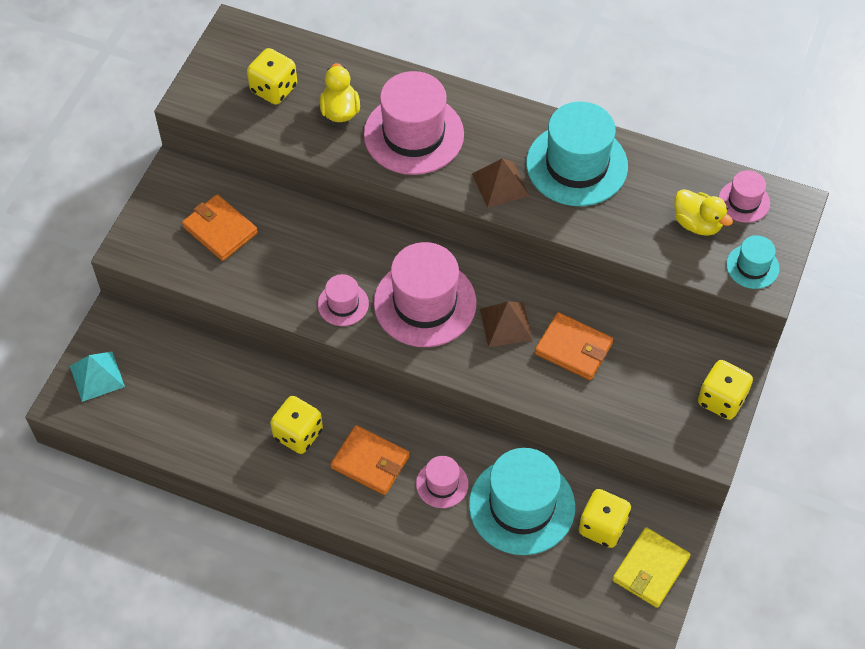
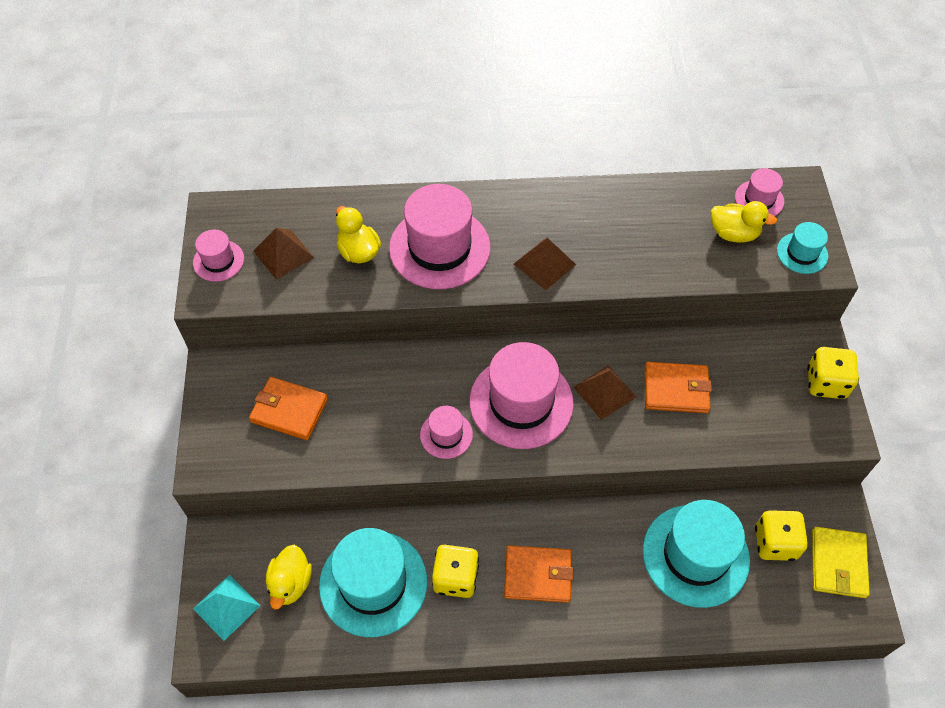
camera: 25 degrees left, 0 degrees up
(158, 379) = (290, 583): none -> yellow duck
(274, 89) = (283, 254): yellow dice -> brown pyramid
(442, 484) = (614, 567): pink hat -> pink hat (218, 261)
(576, 165) = (601, 221): turquoise hat -> turquoise hat (373, 583)

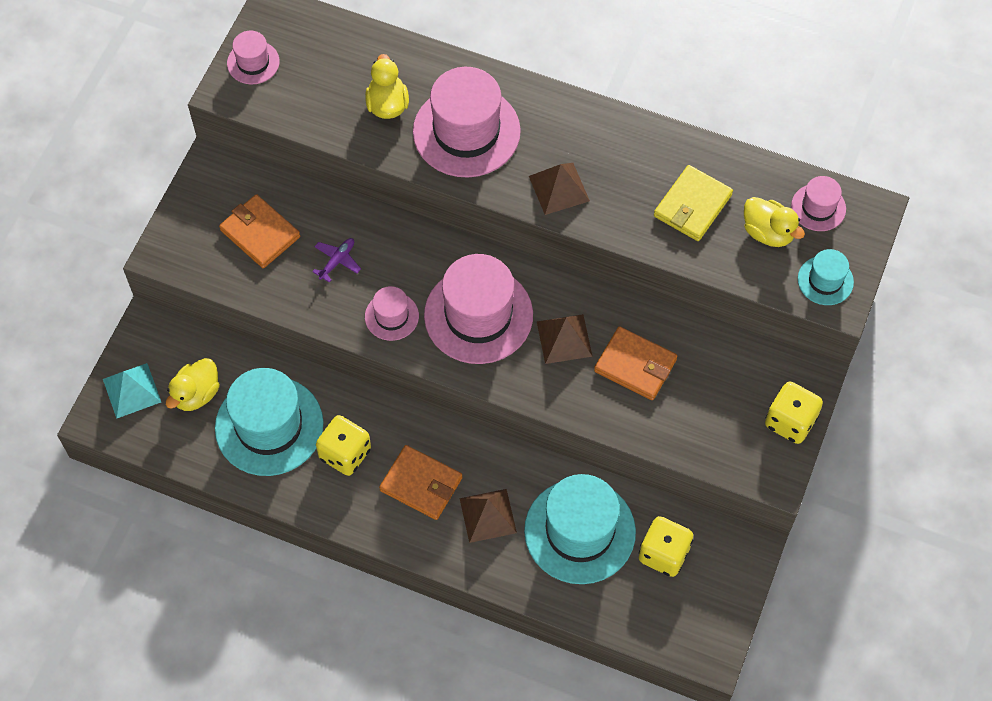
camera: 25 degrees right, 5 degrees up
(283, 254) = (316, 79): brown pyramid -> brown pyramid (488, 515)
(372, 406) = (337, 261): none -> purple plane
(838, 563) = (713, 599): yellow wallet -> yellow wallet (692, 205)

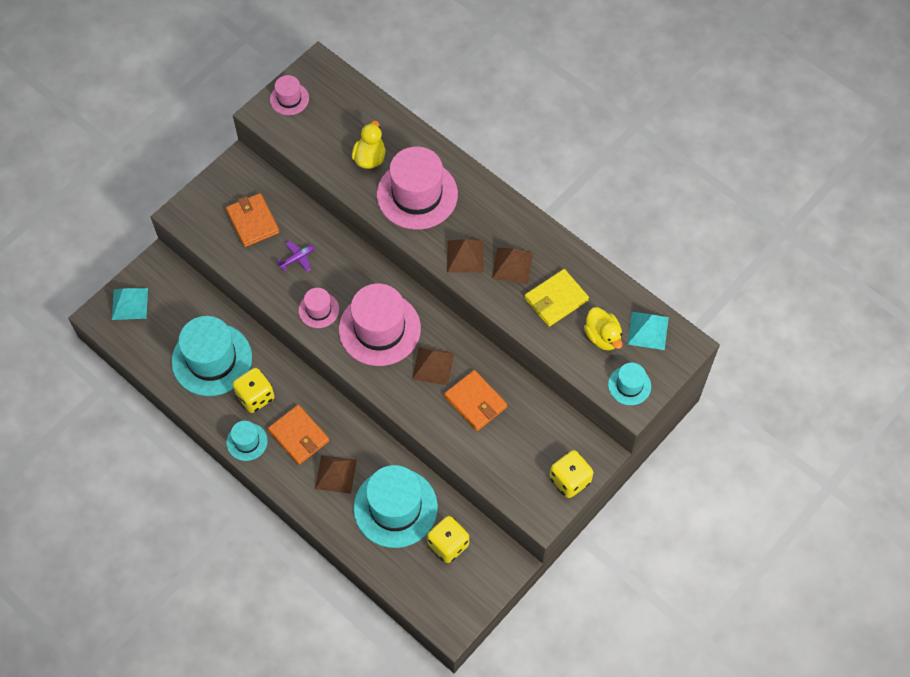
camera: 20 degrees right, 0 degrees up
(196, 394) = (172, 321): yellow duck -> none
(358, 513) = (247, 441): none -> turquoise hat
(621, 181) = (512, 265): none -> brown pyramid
(818, 207) = (648, 330): pink hat -> turquoise pyramid

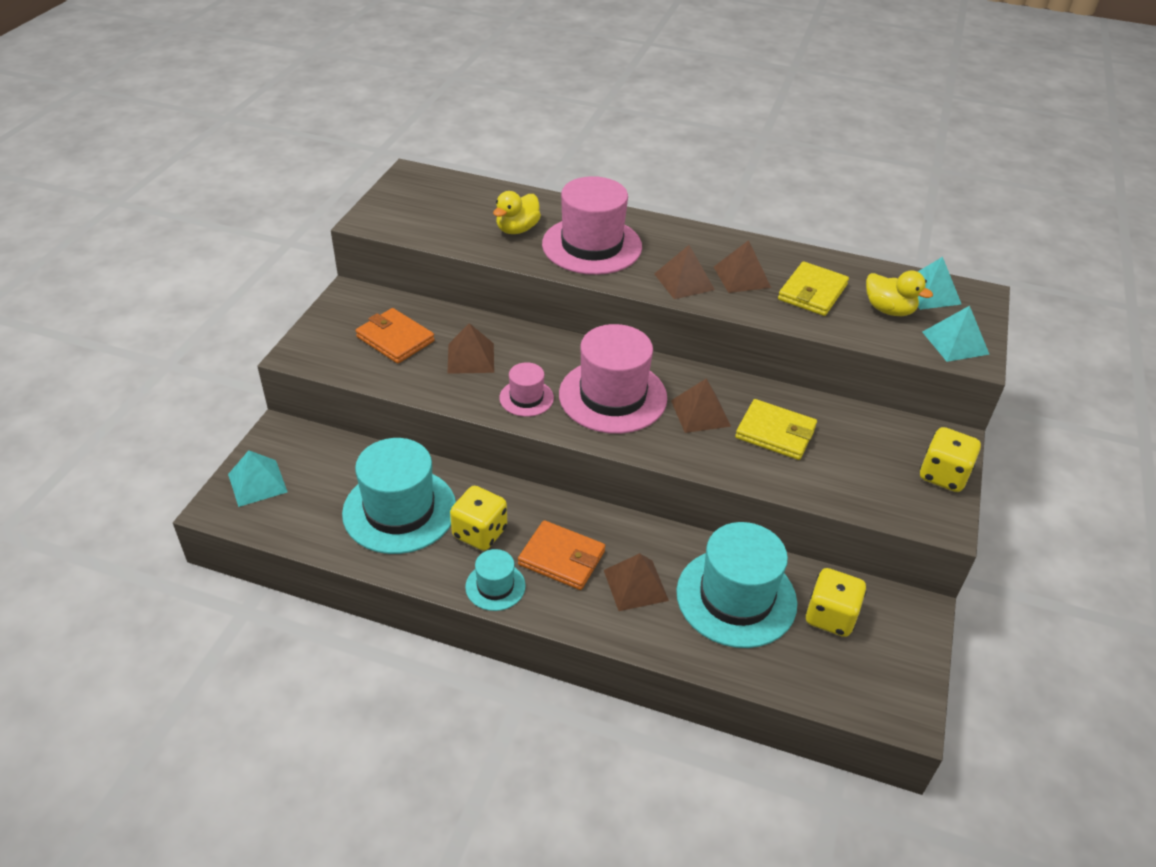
camera: 25 degrees left, 20 degrees down
(289, 99) = (393, 204): pink hat -> none
(298, 258) = (471, 358): purple plane -> brown pyramid
(369, 158) = (517, 229): yellow duck -> yellow duck turned 135 degrees counterclockwise
(475, 402) = (775, 433): orange wallet -> yellow wallet
(629, 385) = (955, 342): turquoise hat -> turquoise pyramid

